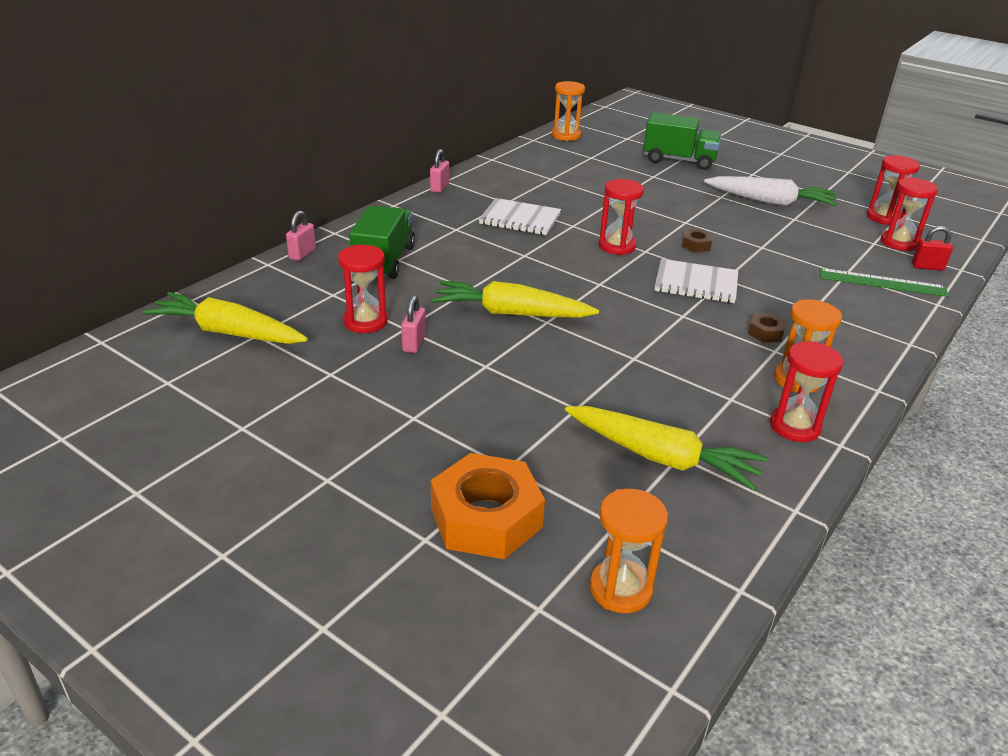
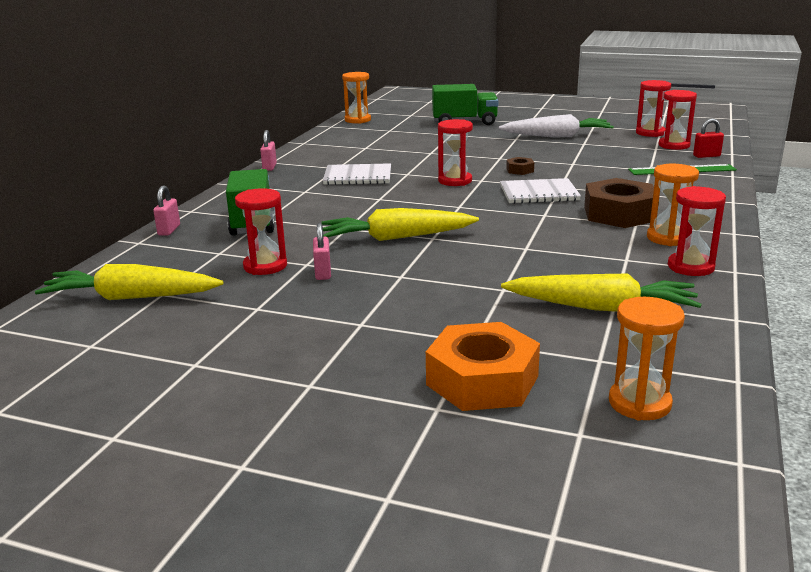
camera: 15 degrees left, 10 degrees down
(766, 333) = (619, 214): brown nut -> brown nut, size x2.23

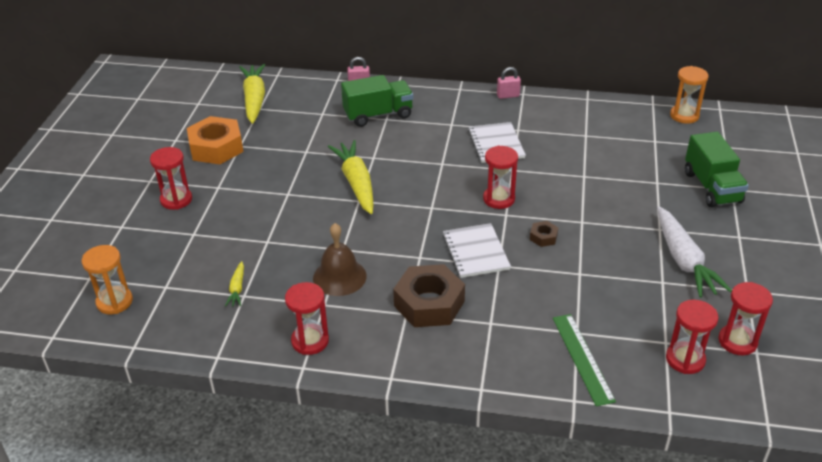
camera: 80 degrees right, 15 degrees up
(265, 266) = (301, 136): red hourglass -> red hourglass (176, 200)
(323, 273) = (291, 160): pink padlock -> none
(482, 380) = (147, 240): orange nut -> orange nut (216, 147)
(577, 250) = (339, 277): none -> brown bell
(601, 307) = (237, 289): yellow carrot -> yellow carrot, size x0.47
(668, 238) = (372, 332): orange hourglass -> none
(706, 156) = (648, 386): red padlock -> none

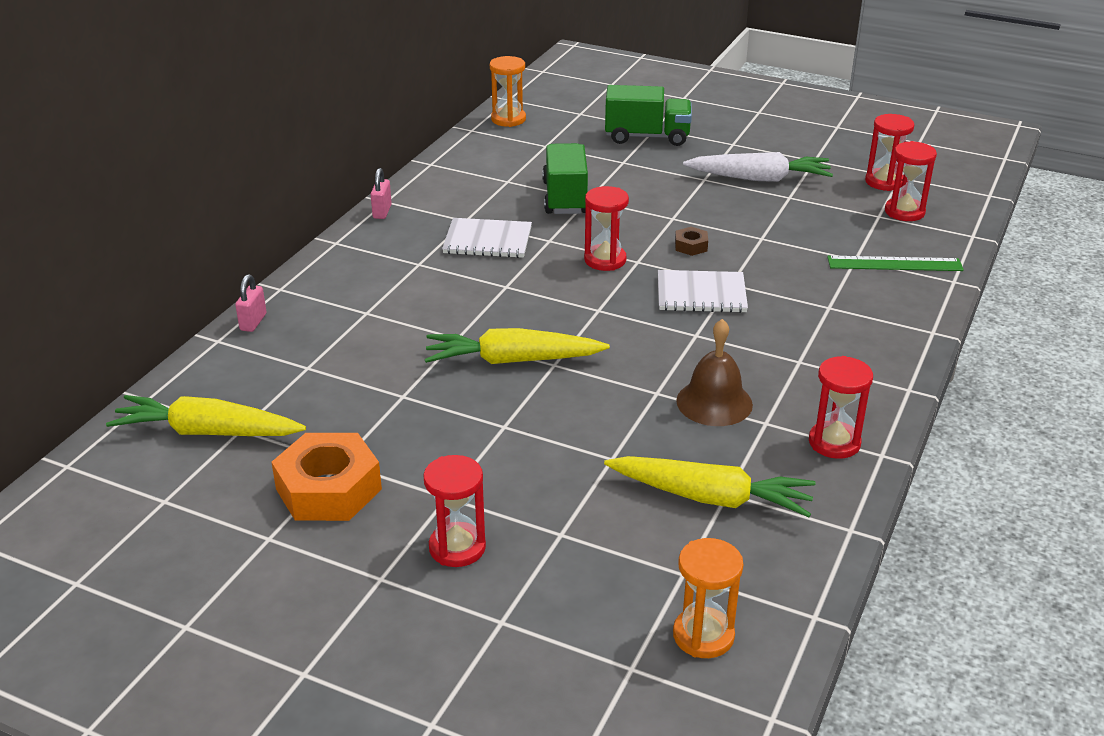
camera: 75 degrees left, 5 degrees down
(237, 289) = (711, 497): yellow carrot -> yellow carrot, size x2.13
(378, 115) = (351, 317): green truck -> green truck (565, 198)
(429, 303) = (786, 342): brown nut -> none

